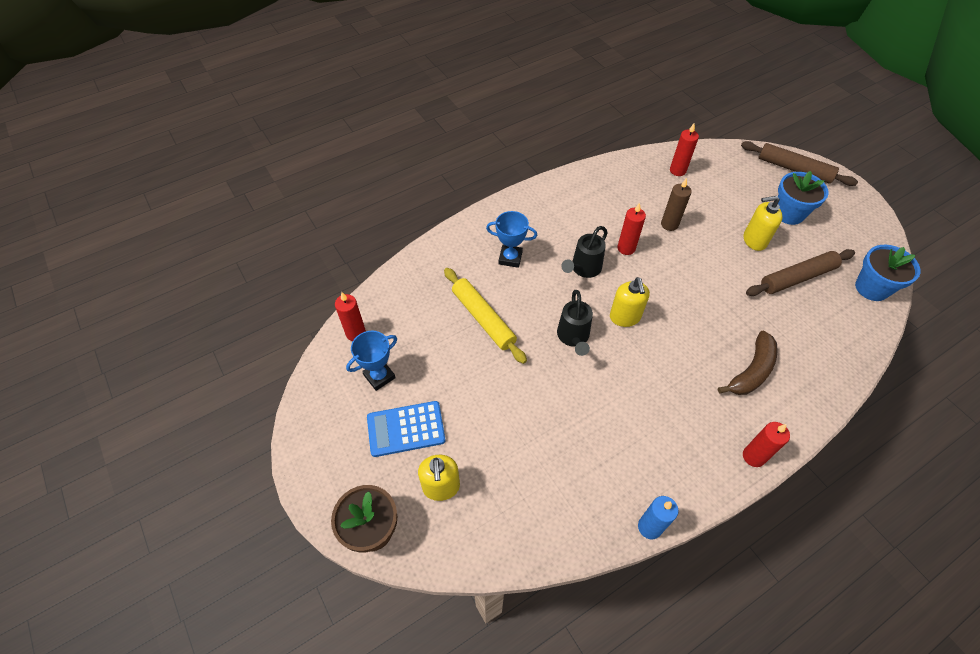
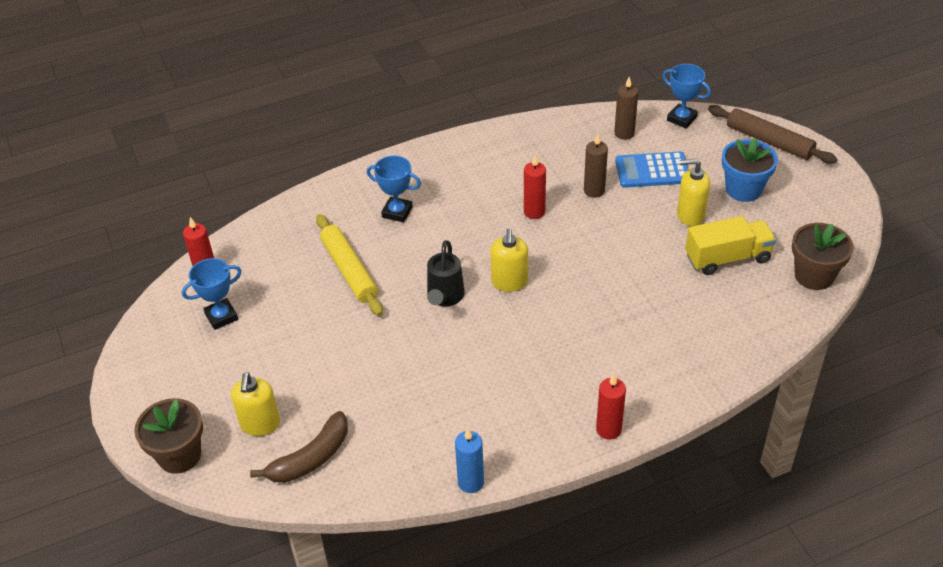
camera: 10 degrees right, 10 degrees down
(406, 429) = (237, 368): blue calculator -> blue calculator (652, 171)
(583, 269) = (478, 229): black watering can -> none
(677, 170) = (624, 133): red candle -> brown candle
(719, 154) = (681, 119): none -> blue trophy
(751, 371) = (637, 347): brown banana -> brown banana (311, 458)
(797, 278) = (727, 258): brown rolling pin -> yellow truck
(871, 288) = (814, 276): blue flower pot -> brown flower pot

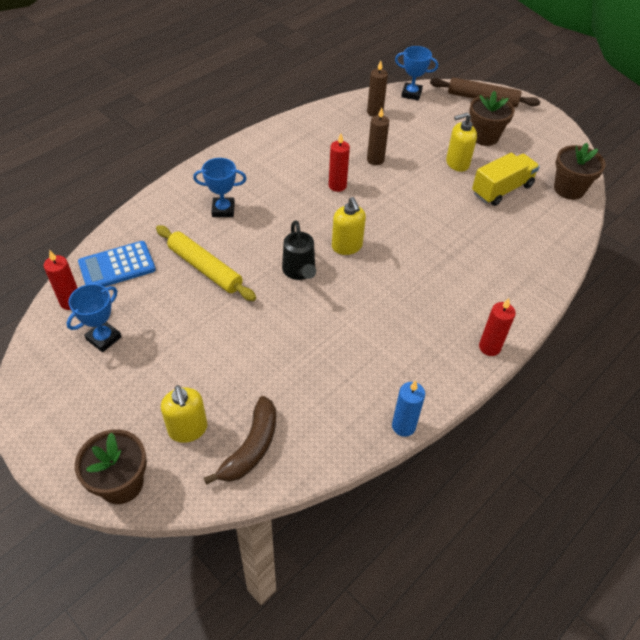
camera: 25 degrees left, 5 degrees up
(652, 171) = (411, 136): blue calculator -> blue calculator (117, 266)
(743, 189) = (484, 137): blue flower pot -> brown flower pot

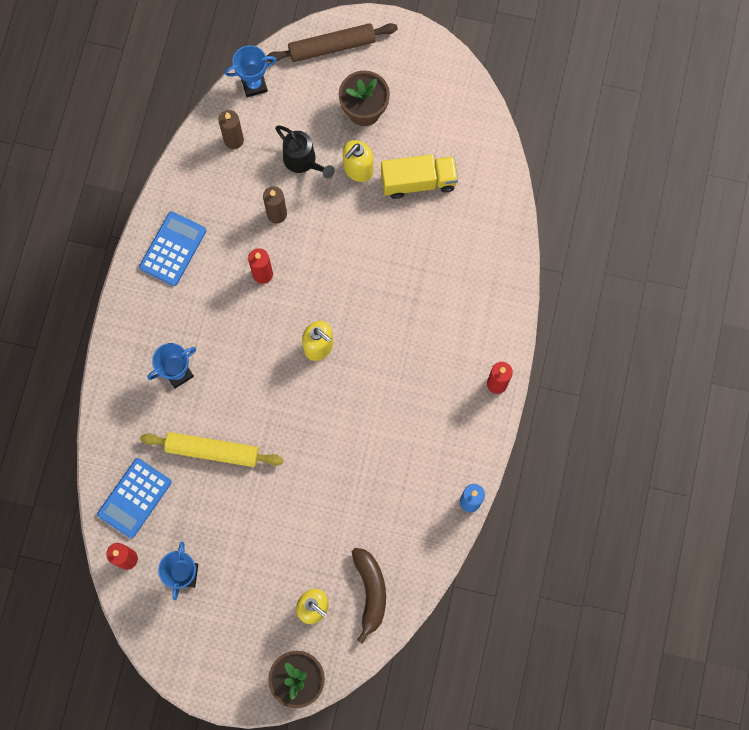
camera: 30 degrees left, 25 degrees up
(283, 144) = (173, 249): none -> blue calculator
(299, 271) = (296, 402): black watering can -> black watering can (303, 161)
(502, 190) = (418, 182): yellow truck -> yellow truck turned 60 degrees clockwise
(569, 189) = (479, 141): brown flower pot -> none

